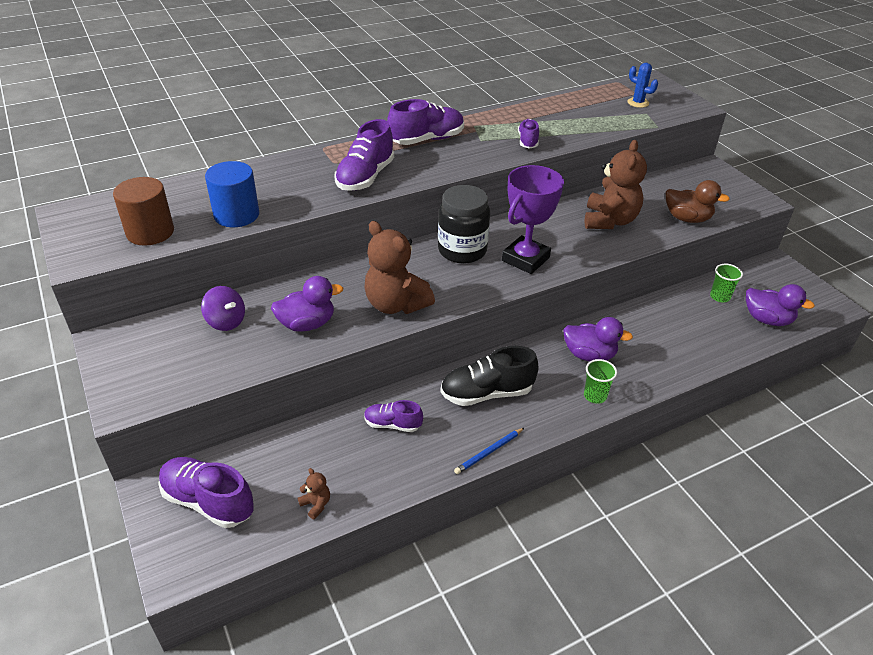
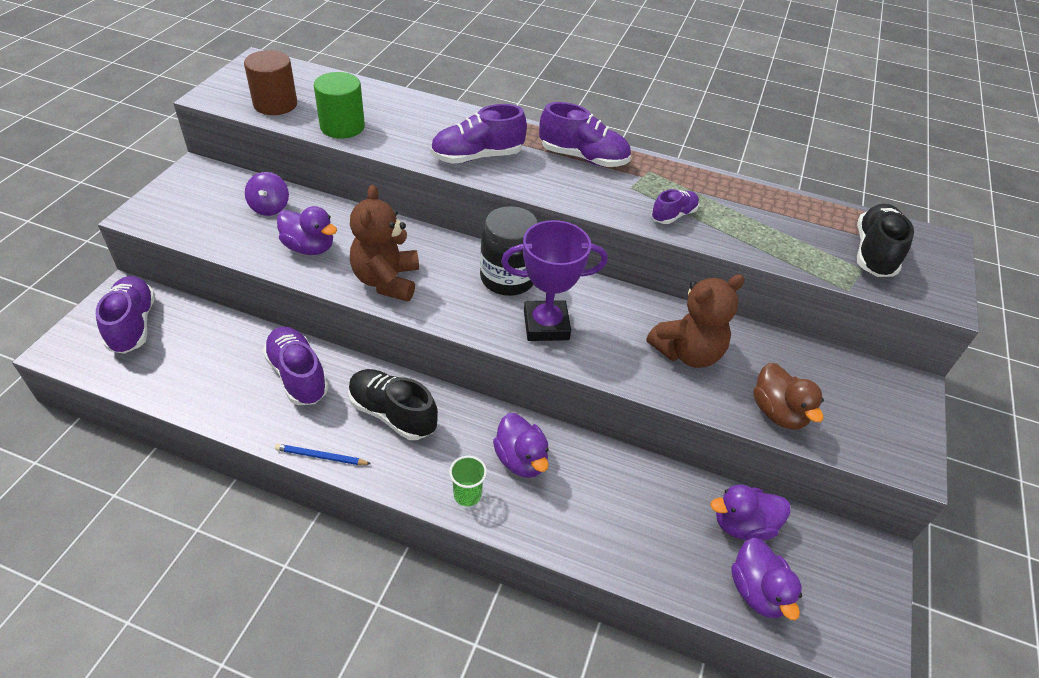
camera: 45 degrees right, 5 degrees up
(236, 215) = (342, 127): blue cylinder -> green cylinder
(316, 504) = (174, 383): brown teddy bear -> none
(392, 424) = (298, 376): purple shoe -> purple shoe, size x1.69
(638, 103) = (874, 253): blue cactus -> black shoe
(720, 297) = (743, 525): green cup -> purple duck

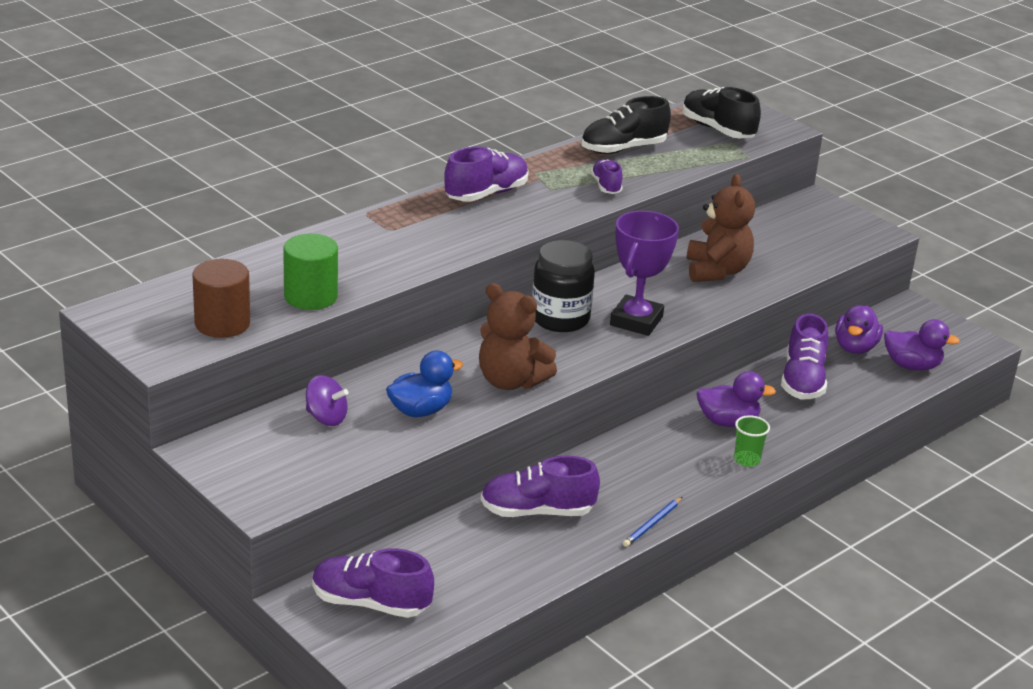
camera: 60 degrees left, 15 degrees down
(309, 248) = (420, 410): purple duck -> blue duck
(392, 414) = (628, 471): black shoe -> black shoe (623, 149)
(477, 157) = (436, 242): purple shoe -> purple shoe (802, 381)
(778, 412) = (803, 261): brown duck -> none

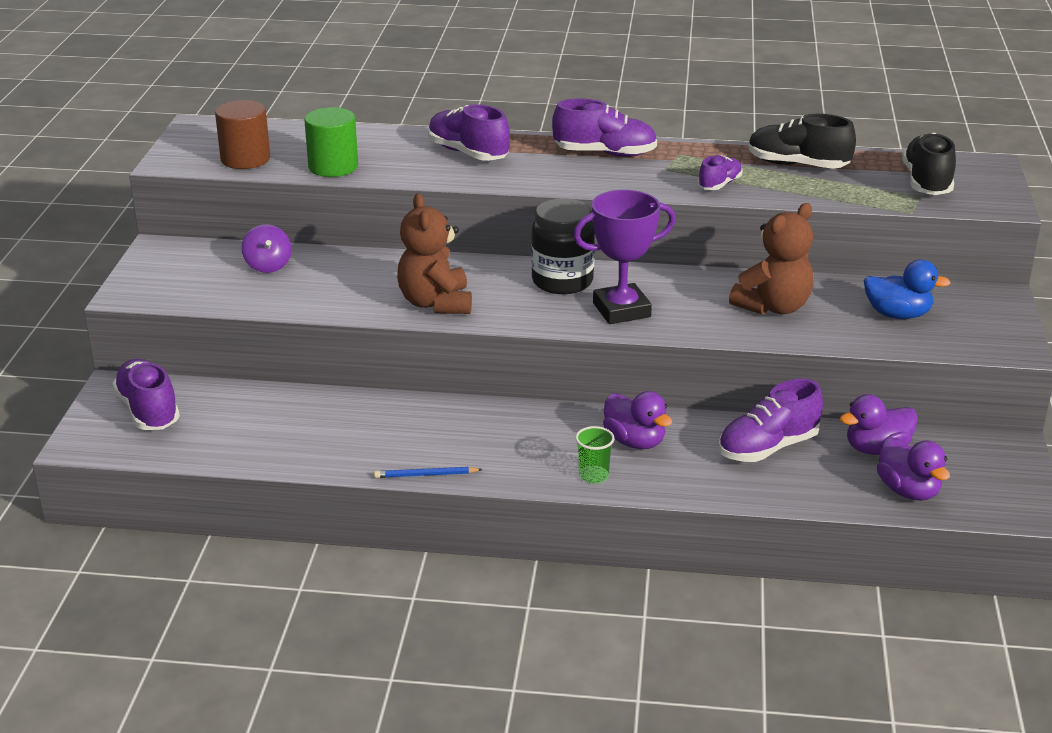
camera: 50 degrees right, 0 degrees up
(420, 410) = (335, 291): blue duck -> blue duck (897, 314)
(537, 512) = (361, 419): purple shoe -> purple shoe (468, 153)

